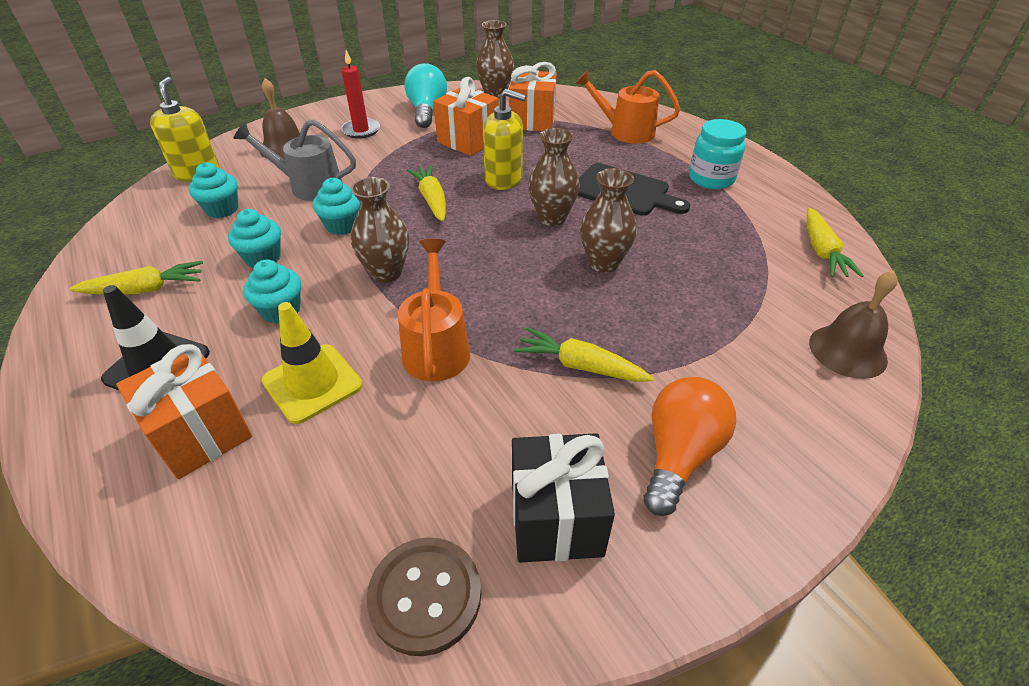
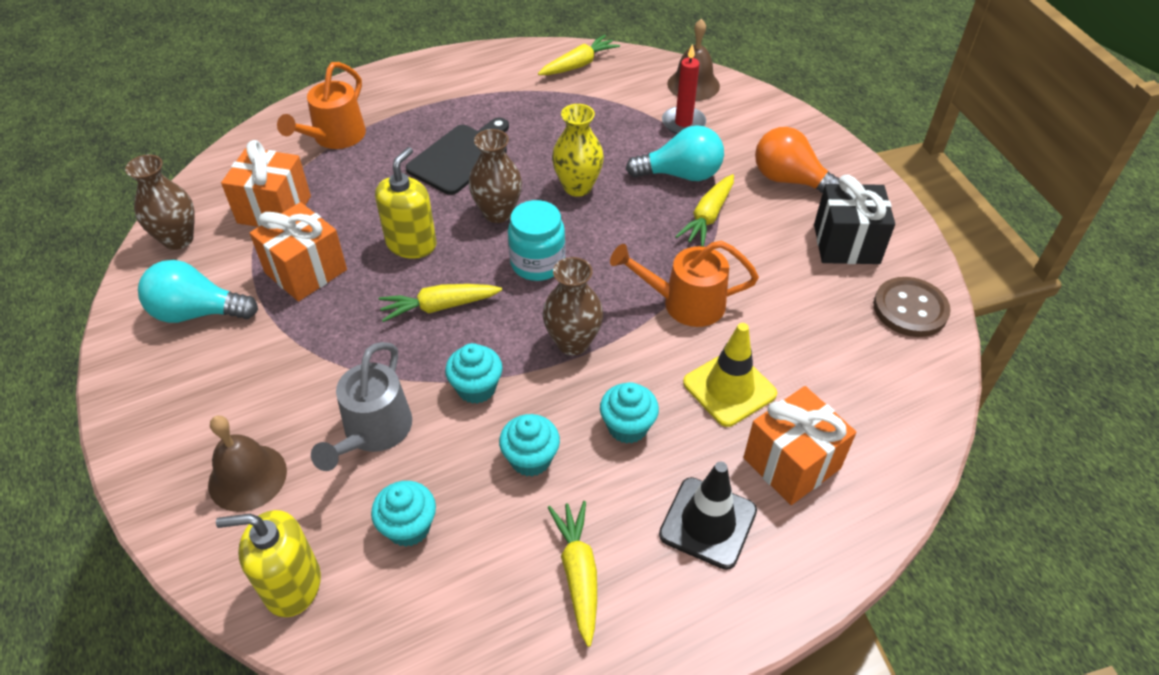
camera: 85 degrees left, 5 degrees up
(361, 130) = (228, 386): red candle -> red candle (683, 123)
(603, 263) = (577, 187): brown vase -> yellow vase
(651, 341) = (680, 174): none -> turquoise light bulb
(711, 179) = (453, 98): turquoise jar -> turquoise jar (537, 263)
(822, 251) = (579, 65): yellow carrot -> yellow carrot turned 45 degrees counterclockwise

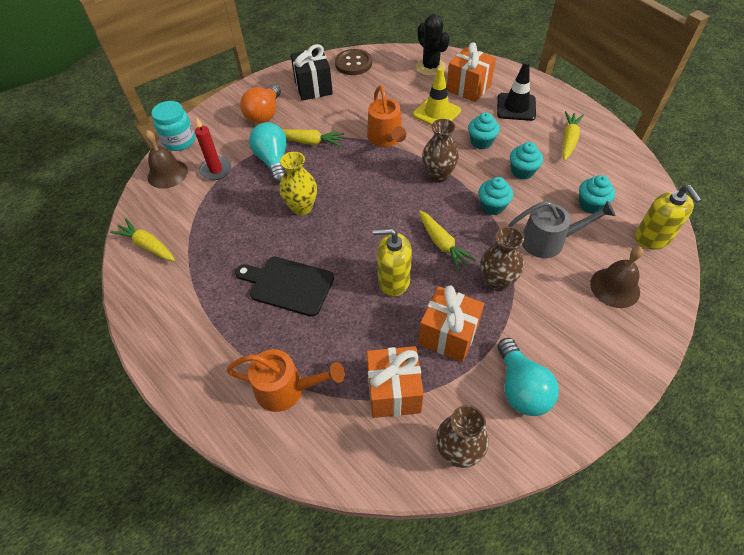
camera: 105 degrees left, 5 degrees up
(498, 213) = (343, 242): brown vase -> brown vase (496, 282)
(537, 263) = (383, 208): turquoise jar -> turquoise jar (179, 141)
(578, 573) = (569, 140): yellow carrot -> yellow carrot turned 135 degrees clockwise
(876, 422) = (430, 67): none -> black cactus

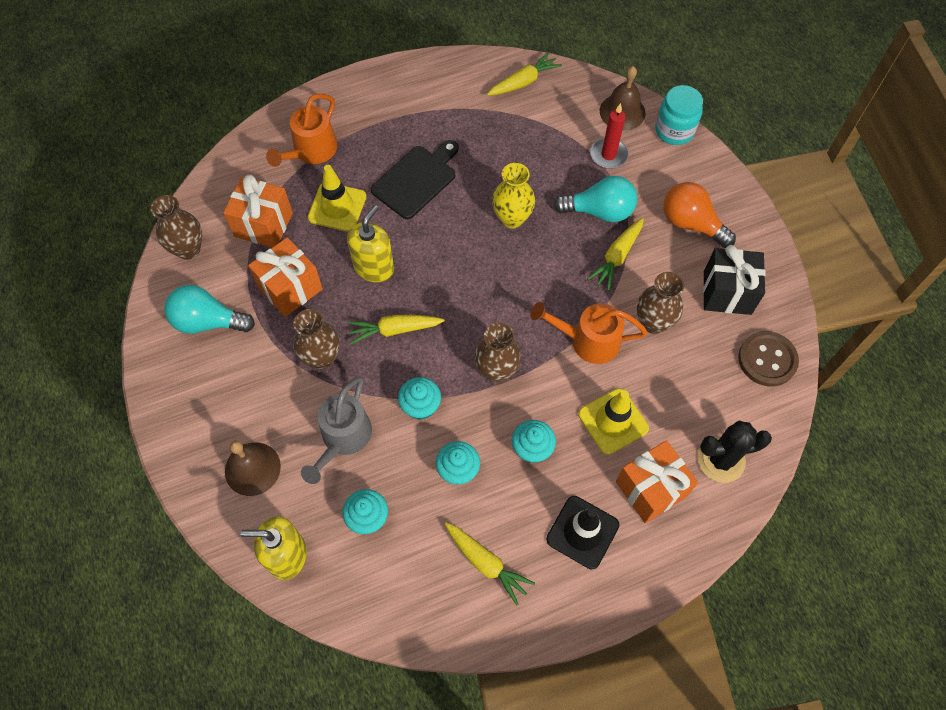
camera: 110 degrees right, 10 degrees up
(344, 335) = (337, 207): none -> yellow traffic cone
(354, 113) = (653, 322): none -> brown vase

